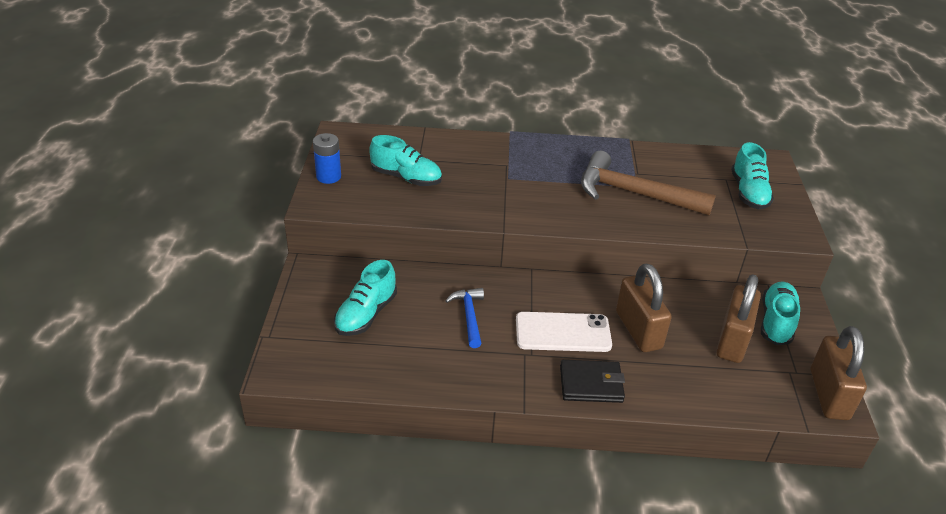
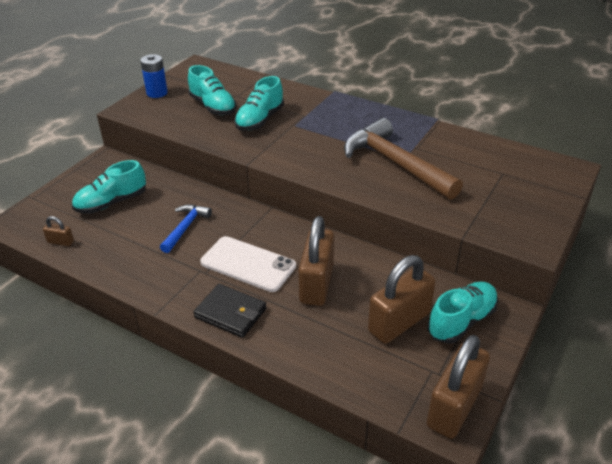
camera: 30 degrees right, 0 degrees up
(354, 374) = (60, 242): none -> brown padlock
(748, 192) = (514, 190): turquoise shoe -> turquoise shoe (260, 120)

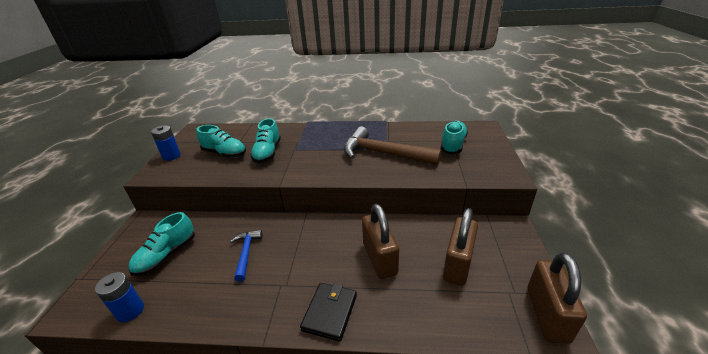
camera: 25 degrees left, 5 degrees down
(60, 242) = (130, 311): brown padlock -> blue battery
(230, 313) = (330, 312): black wallet -> black wallet turned 75 degrees counterclockwise
(248, 264) = (317, 264): white phone -> none
(461, 321) = (494, 246): turquoise shoe -> turquoise shoe (453, 145)

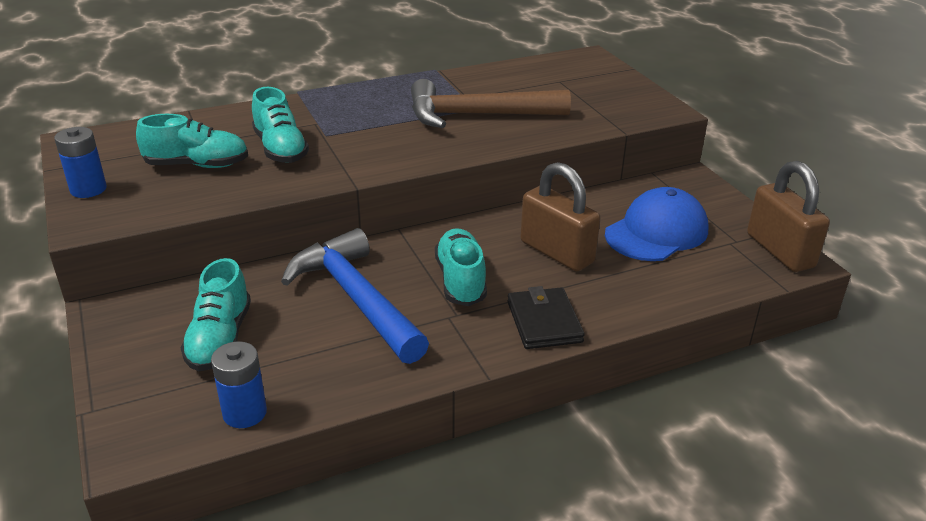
camera: 30 degrees left, 0 degrees up
(246, 253) = (356, 299): blue hammer -> blue hammer, size x1.93
(453, 145) = (566, 86): turquoise shoe -> turquoise shoe (460, 280)
(458, 264) = (656, 232): brown padlock -> blue cap

